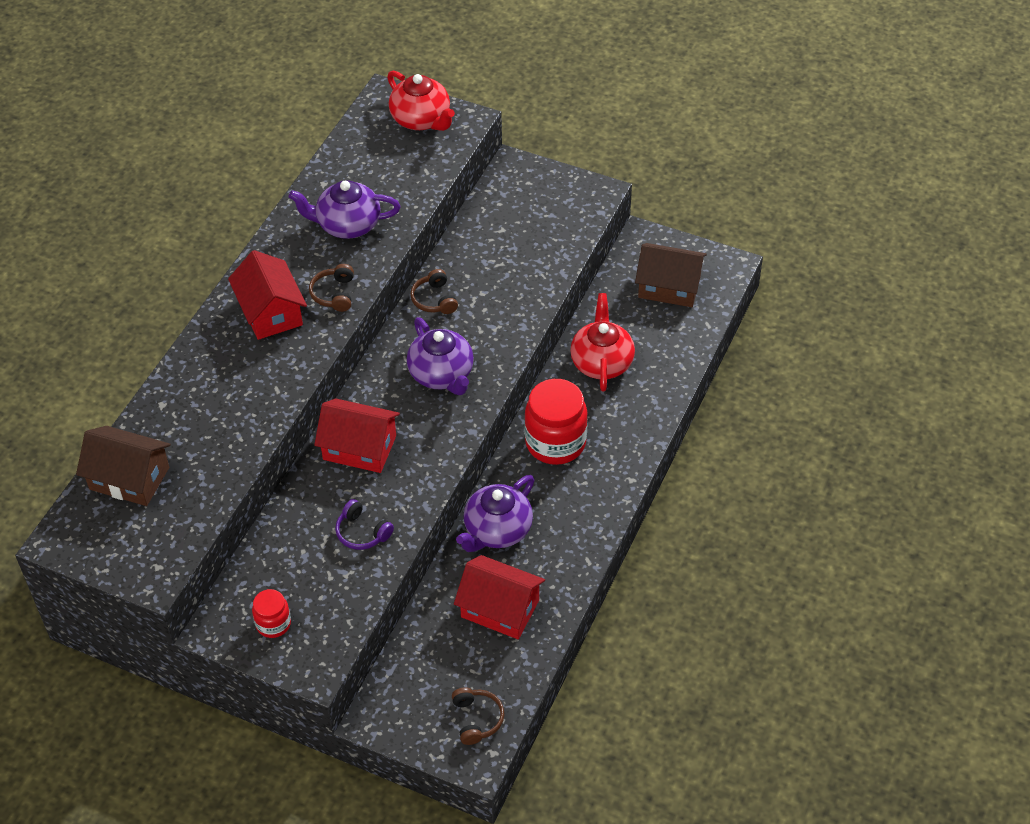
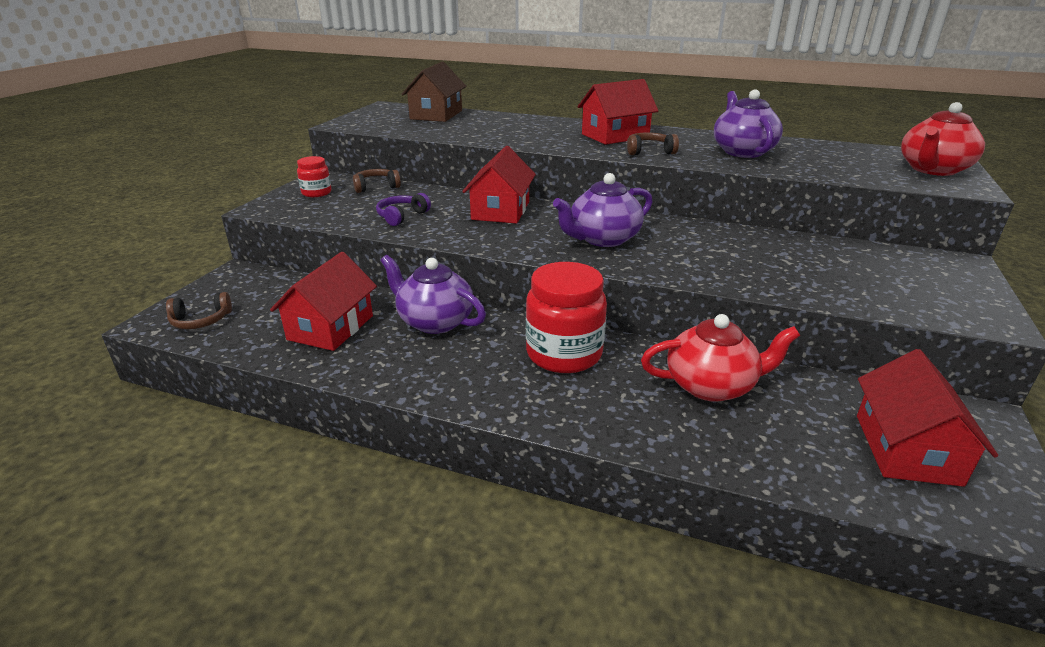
camera: 85 degrees right, 20 degrees down
(434, 299) = (705, 231): brown headphones -> brown headphones (376, 187)
(669, 287) = (906, 449): brown house -> red house

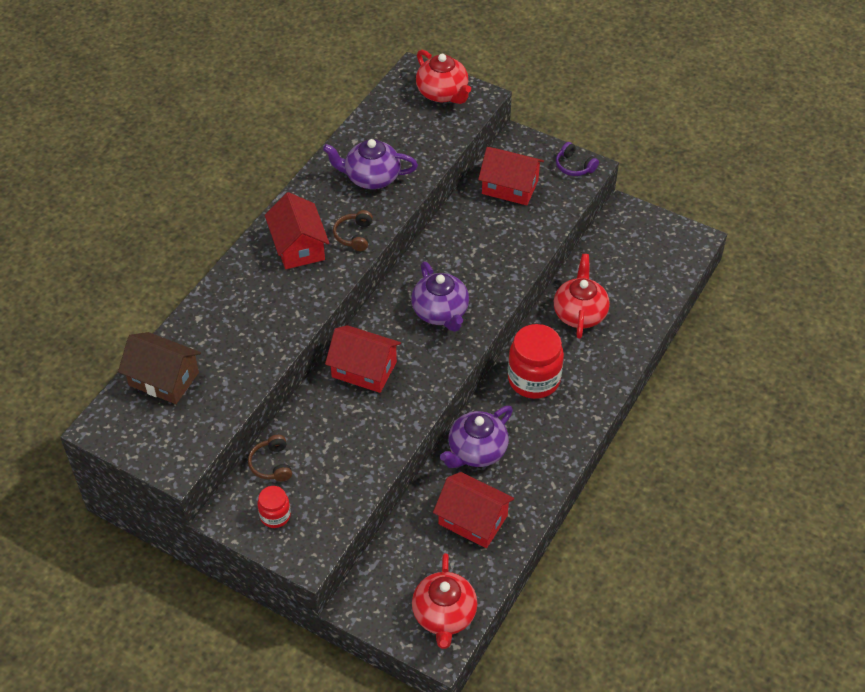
camera: 80 degrees left, 20 degrees up
(201, 321) = (444, 615): brown headphones -> red teapot
(402, 216) = (359, 443): purple headphones -> purple headphones (574, 166)
(906, 449) = (643, 253): red house -> red house (510, 187)

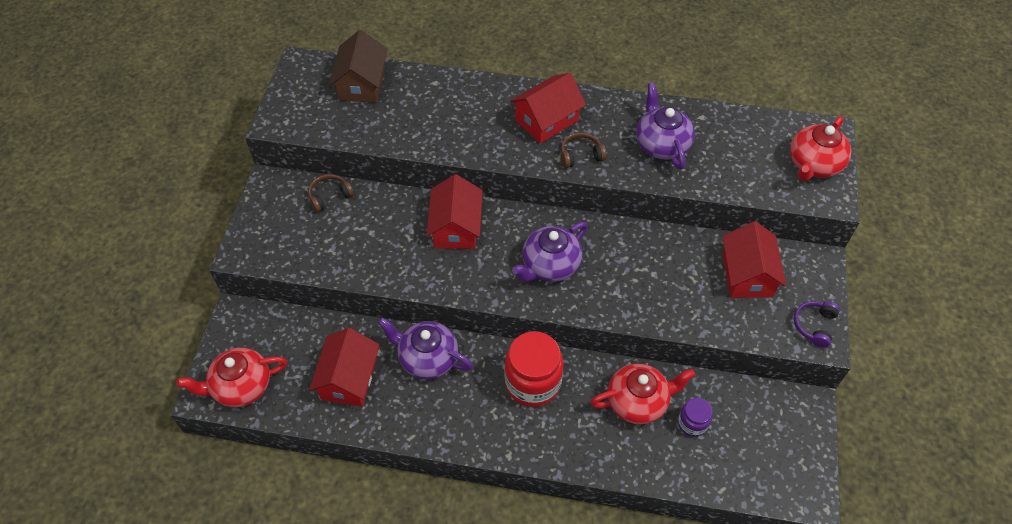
camera: 70 degrees right, 5 degrees up
(275, 516) = (278, 216): red jar -> none
(612, 286) = (692, 423): none -> purple jar

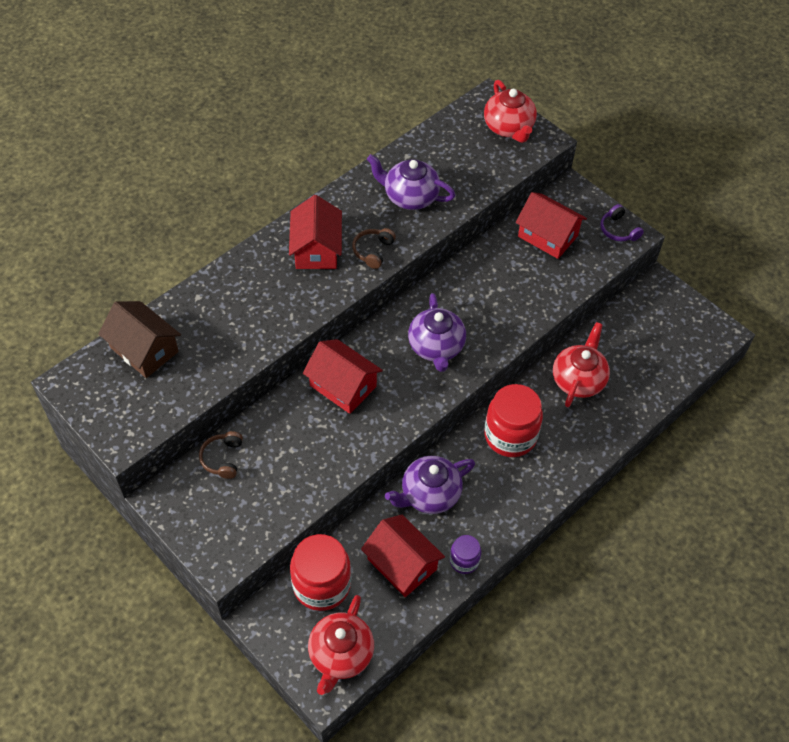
camera: 55 degrees left, 0 degrees up
(291, 336) = (321, 585): none -> red jar
(692, 423) = (621, 360): purple jar -> purple jar (464, 561)

